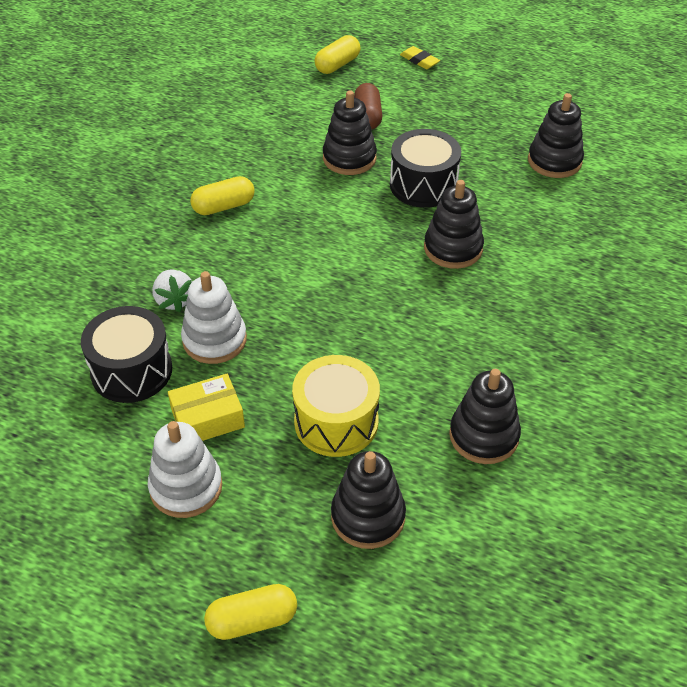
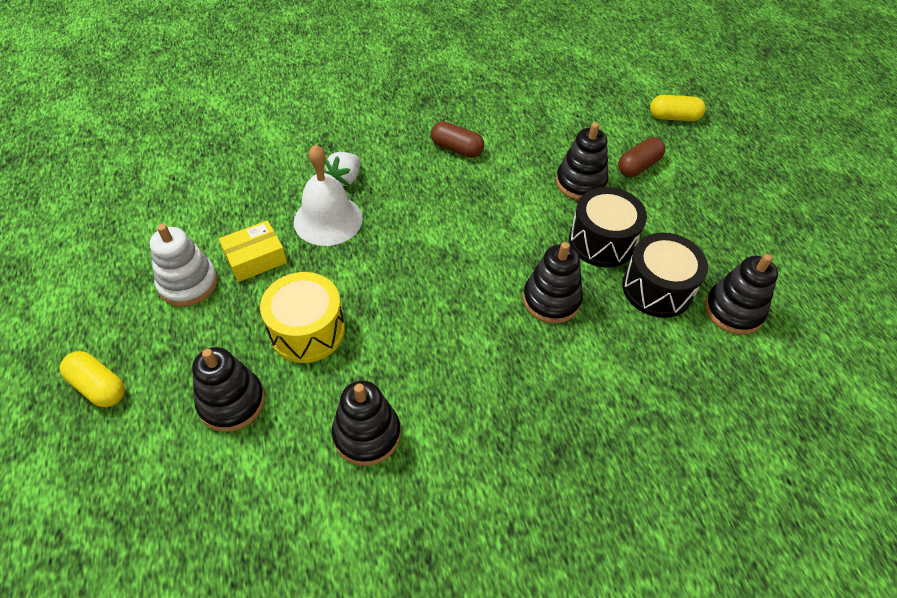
camera: 50 degrees right, 5 degrees up
(131, 371) = (266, 197): black drum -> black drum (657, 289)
(207, 418) = (255, 258): yellow box -> yellow box turned 60 degrees counterclockwise
(214, 340) = (328, 220): white stacking toy -> white bell
(223, 206) = (456, 149): yellow capsule -> brown capsule
(419, 60) = (742, 157): yellow eraser -> none

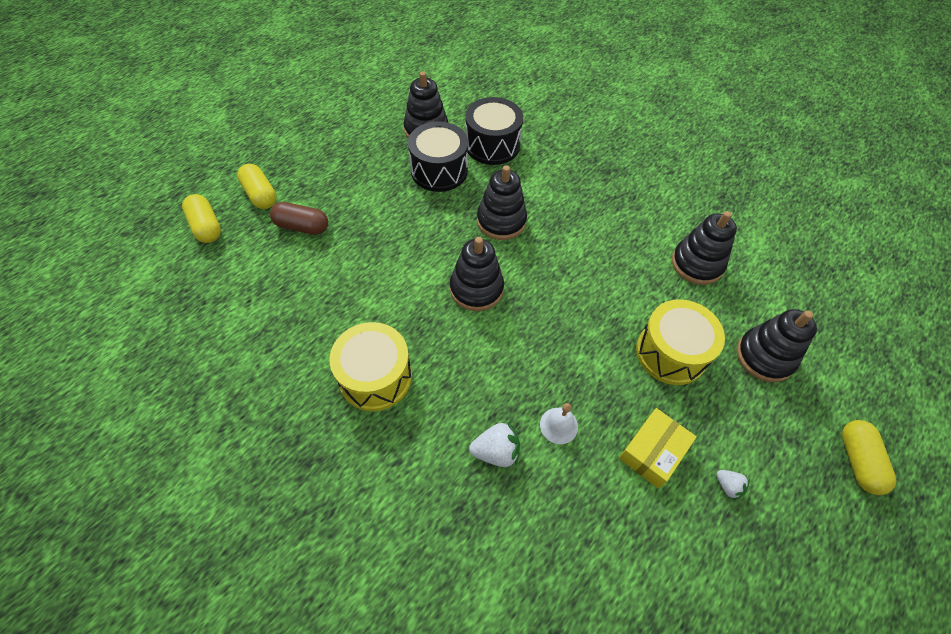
camera: 125 degrees left, 5 degrees up
(188, 283) = (728, 486): white stacking toy -> white strawberry
(255, 258) = (653, 451): yellow box -> yellow box turned 75 degrees counterclockwise
(328, 220) = (559, 425): white bell -> white bell, size x0.49
(456, 149) = (375, 377): brown capsule -> yellow drum
(580, 183) = (354, 256): black stacking toy -> black stacking toy (476, 289)
(602, 241) = (416, 216): black drum -> black drum (492, 145)
(696, 156) = (260, 195): none -> yellow capsule

